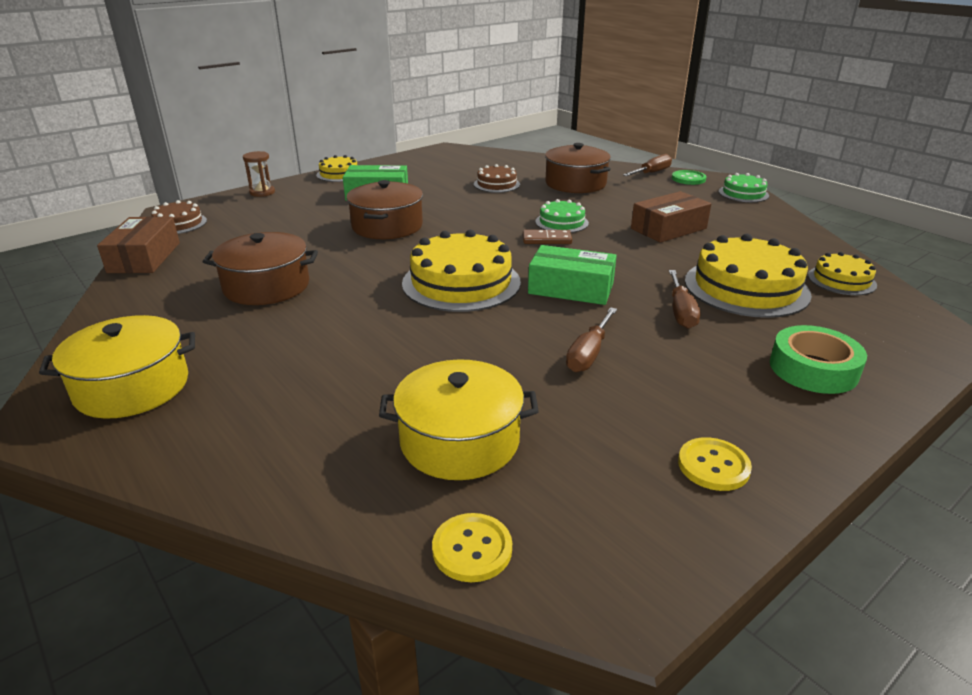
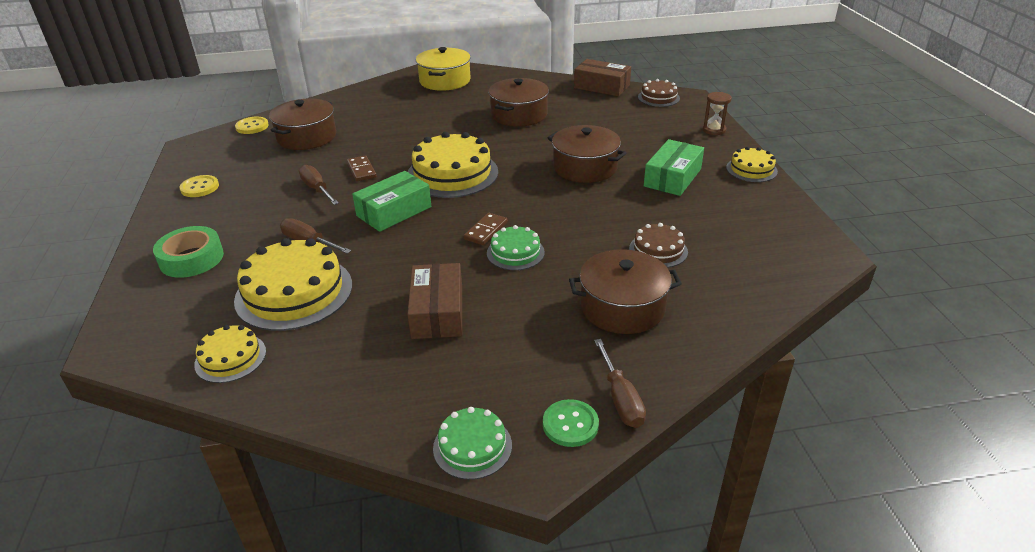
camera: 120 degrees right, 5 degrees up
(459, 441) = (307, 137): yellow pot -> brown pot
(511, 341) = (362, 170): none -> brown domino

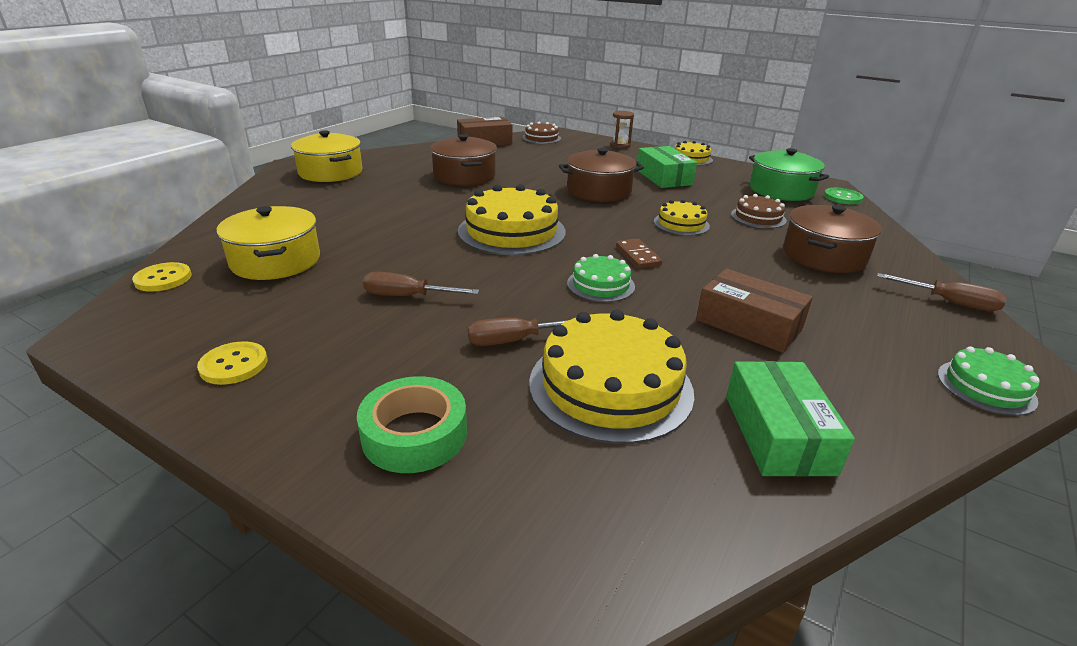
camera: 50 degrees left, 5 degrees down
(230, 358) = (705, 482): yellow cake -> yellow cake (681, 224)
(307, 137) = (276, 261): brown pot -> yellow pot
(362, 170) = (417, 262): brown domino -> none
(394, 211) = (532, 278): green box -> green box (778, 433)
(515, 252) = (692, 259): green cake -> green cake (600, 285)
(570, 424) = (975, 333): green button -> green button (842, 197)
(757, 238) = (781, 190): none -> green pot

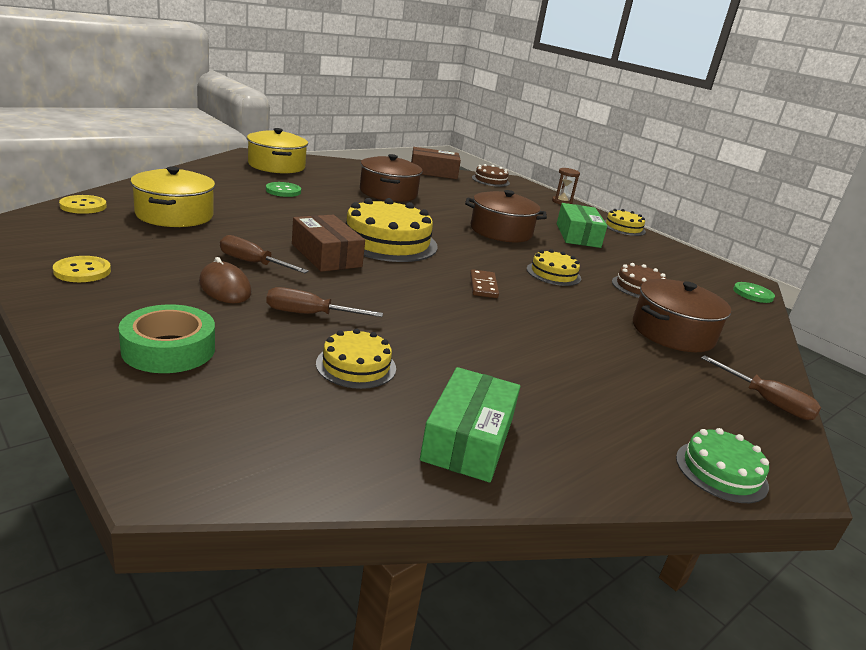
camera: 15 degrees right, 5 degrees down
(363, 200) = (283, 191): none -> green button
(405, 335) = (225, 287): none -> brown mouse
(600, 285) = (425, 297): green cake -> none
(610, 386) = (356, 366): yellow cake -> yellow cake, size x0.54
(749, 324) = (532, 360): brown box -> brown box (326, 255)
(781, 190) = (691, 273): green pot -> none

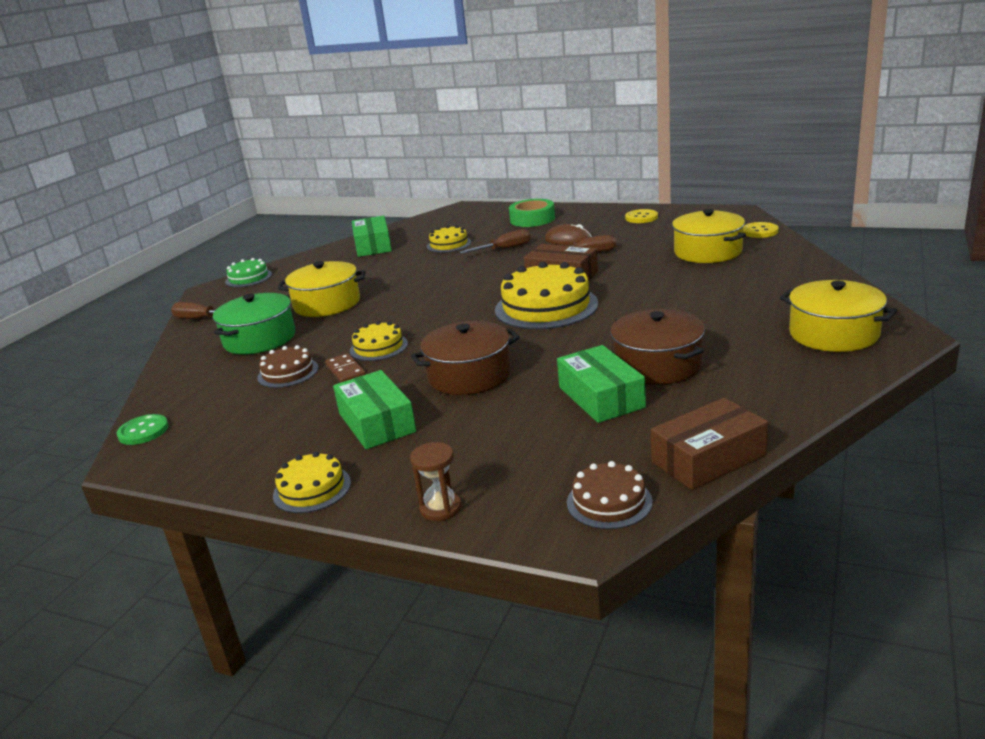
camera: 160 degrees right, 0 degrees up
(283, 191) = (727, 307): green button -> none
(441, 197) = (601, 397): none -> green box
(483, 286) = (428, 307): brown domino -> brown domino (346, 371)
(589, 343) = (327, 304): none -> yellow pot
(672, 332) = (259, 339): brown pot -> green pot

